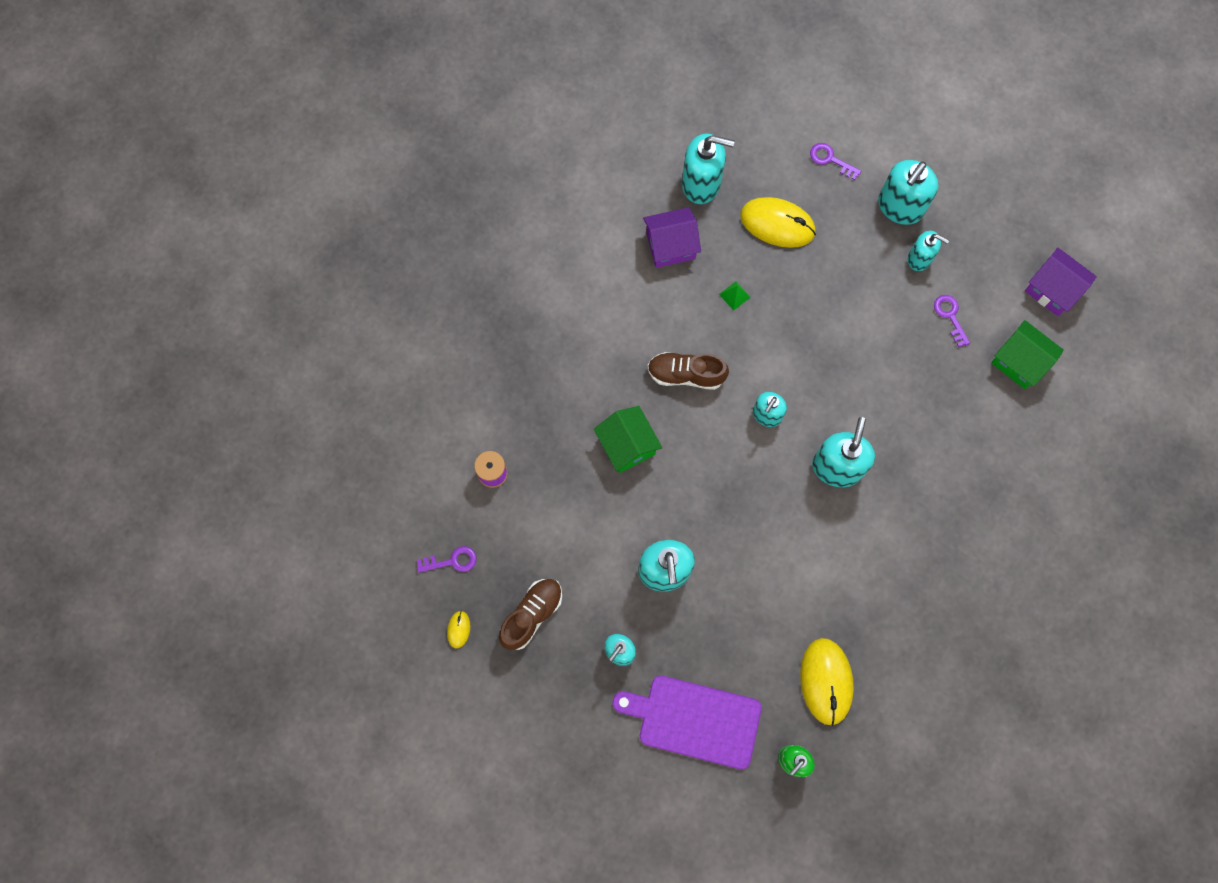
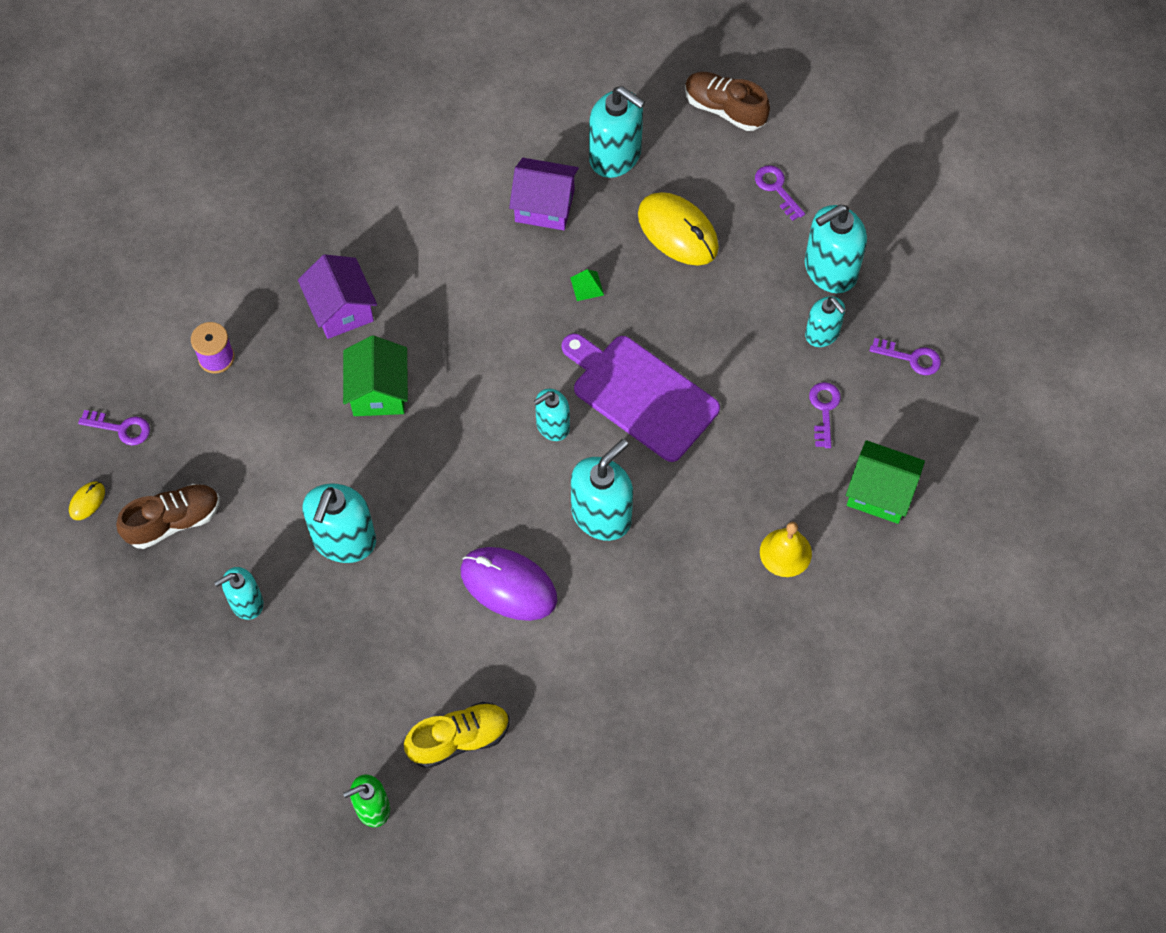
camera: 25 degrees right, 10 degrees down
(686, 374) = (485, 345): brown shoe -> brown shoe (724, 109)
(694, 720) = (287, 712): purple cutting board -> purple cutting board (641, 395)
(799, 550) = (508, 585): none -> purple mouse
(826, 681) = (459, 739): yellow mouse -> yellow shoe
(978, 436) = (785, 552): none -> yellow bell
(990, 250) = (911, 358): none -> purple key
(1019, 361) = (880, 492): green house -> green house turned 45 degrees counterclockwise
(1052, 290) = (963, 431): purple house -> purple house (341, 309)

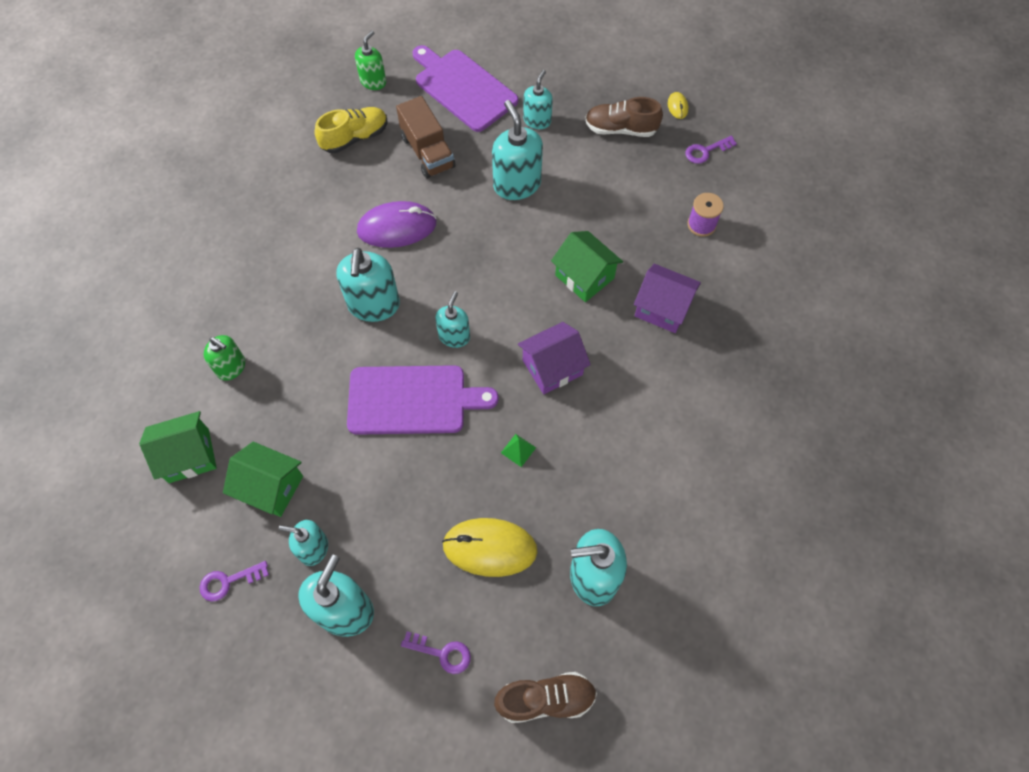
camera: 140 degrees right, 0 degrees up
(173, 521) = (620, 129): brown shoe -> brown shoe turned 75 degrees clockwise
(281, 713) = (463, 88): none -> purple cutting board
(397, 655) = (427, 152): none -> brown truck
(459, 739) = (355, 138): yellow shoe -> yellow shoe turned 150 degrees counterclockwise
(544, 206) = (605, 489): purple house -> purple house (552, 367)
(785, 552) = (231, 367): yellow bell -> green soap dispenser
(824, 410) = (271, 487): purple key -> green house

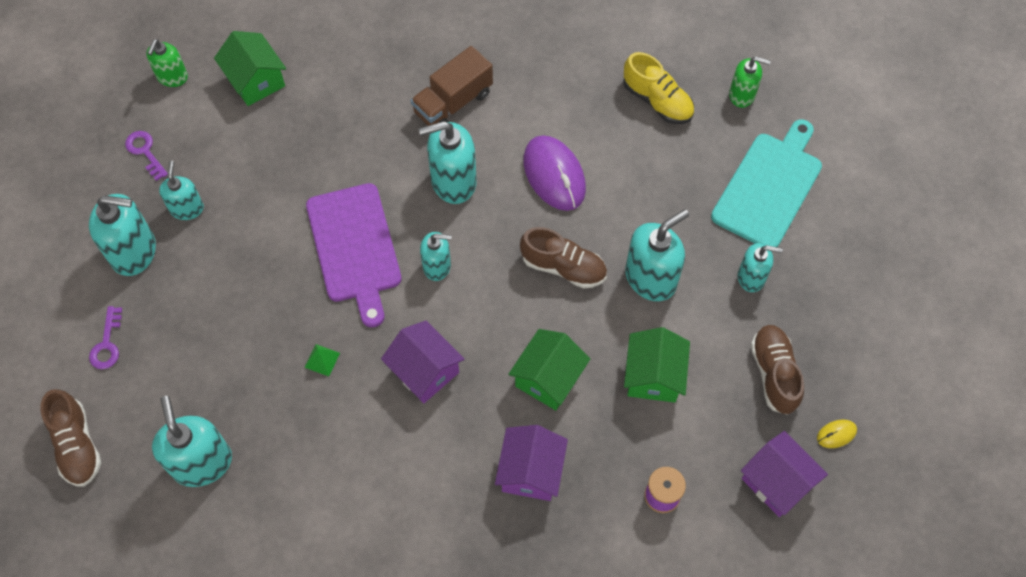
camera: 75 degrees right, 0 degrees up
(231, 367) = (352, 82): green soap dispenser -> green soap dispenser (172, 77)
(271, 487) = (238, 155): green house -> green house (653, 376)
(427, 152) = (663, 176): brown truck -> brown truck (453, 102)
(463, 88) = (769, 187): purple cutting board -> turquoise cutting board
(487, 242) = (563, 267): none -> brown shoe
(490, 548) = (214, 359): yellow mouse -> none
(706, 151) = (777, 482): purple key -> purple house

